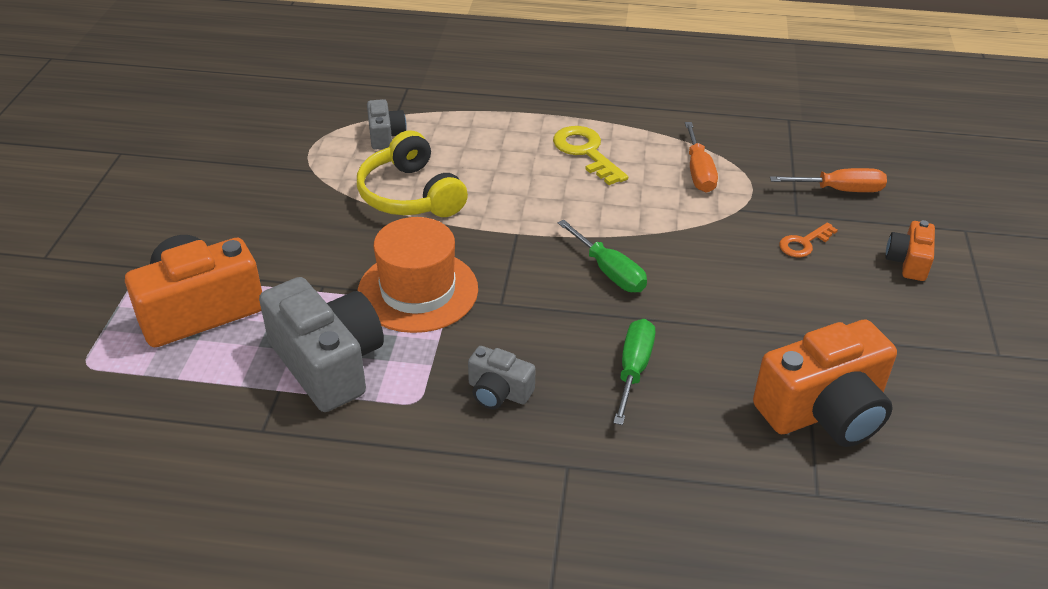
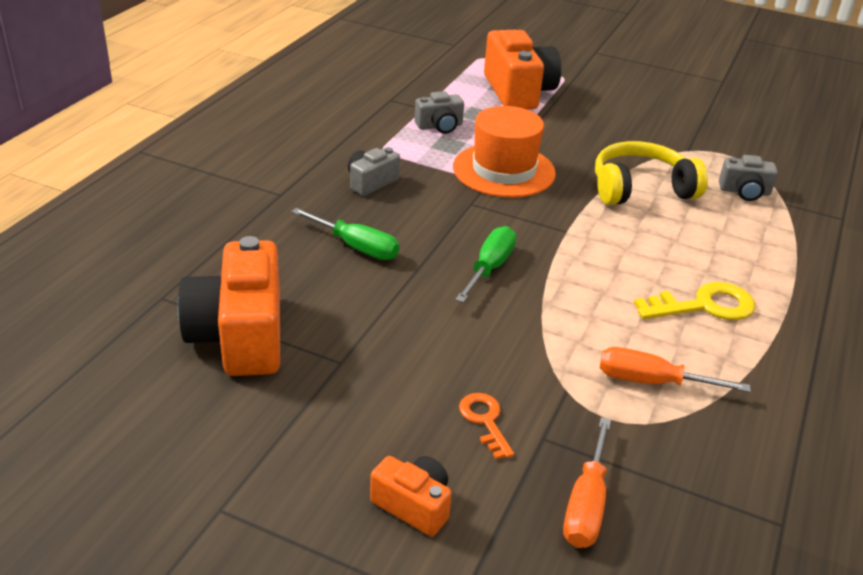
camera: 105 degrees right, 5 degrees down
(328, 363) = (439, 126): grey camera -> grey camera, size x0.51
(609, 272) = (489, 268): green screwdriver -> green screwdriver turned 135 degrees clockwise

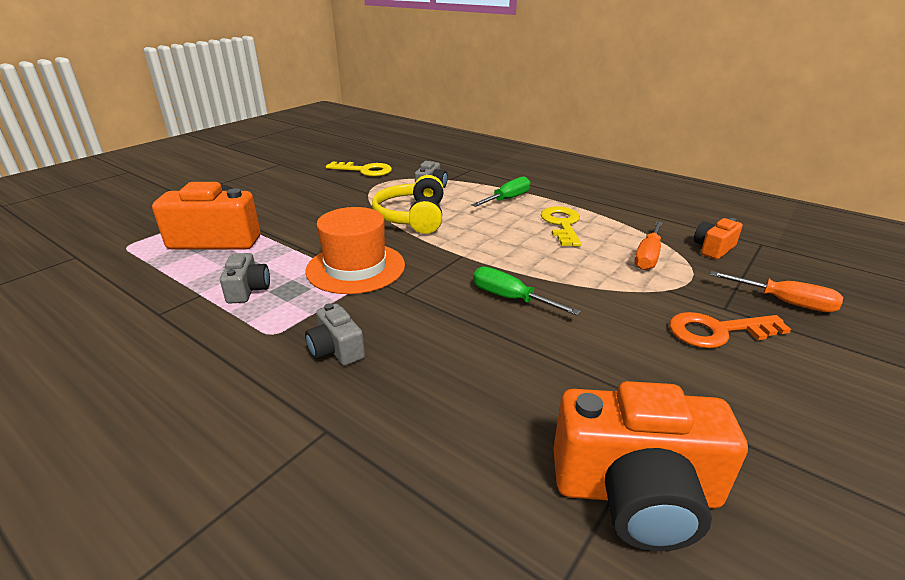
camera: 75 degrees left, 5 degrees down
(356, 247) = (463, 374): green screwdriver -> green screwdriver (507, 199)
(413, 505) = (837, 382): orange camera -> orange camera (713, 248)
(485, 421) = (717, 331): orange key -> orange key, size x1.63
(755, 137) = (364, 170): none -> yellow key

